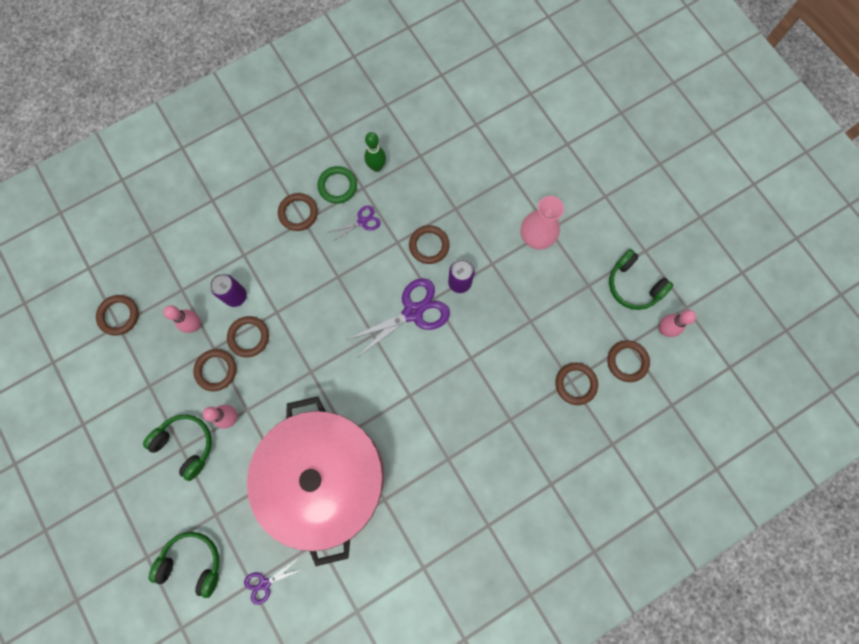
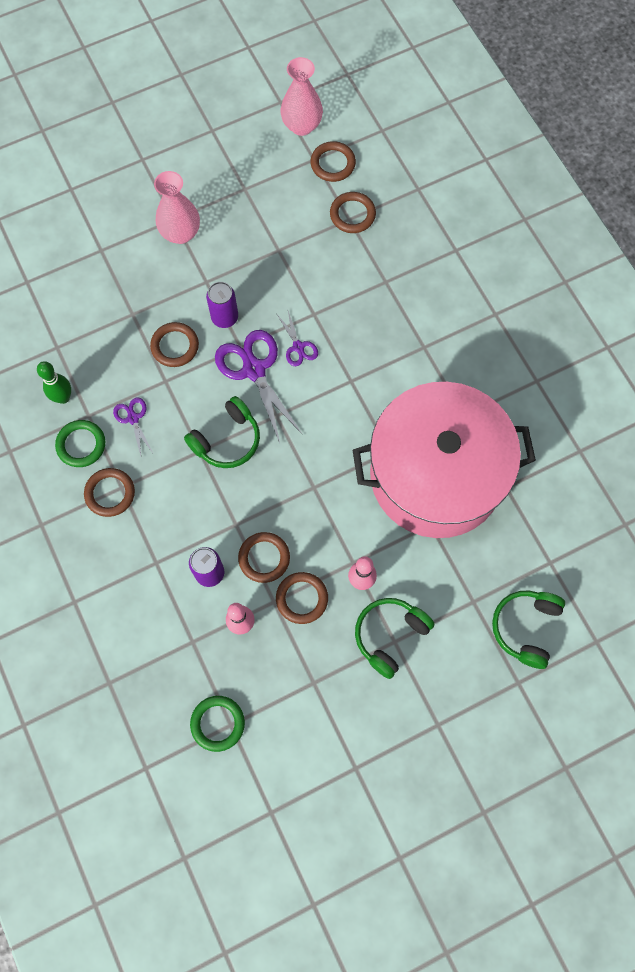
camera: 85 degrees left, 5 degrees down
(119, 315) = (217, 723): brown ring -> green ring
(264, 583) = (550, 547): purple scissors -> purple scissors (298, 347)
(633, 285) = (249, 146): green headphones -> green headphones (227, 440)
(663, 329) = (302, 126): pink bowling pin -> pink vase

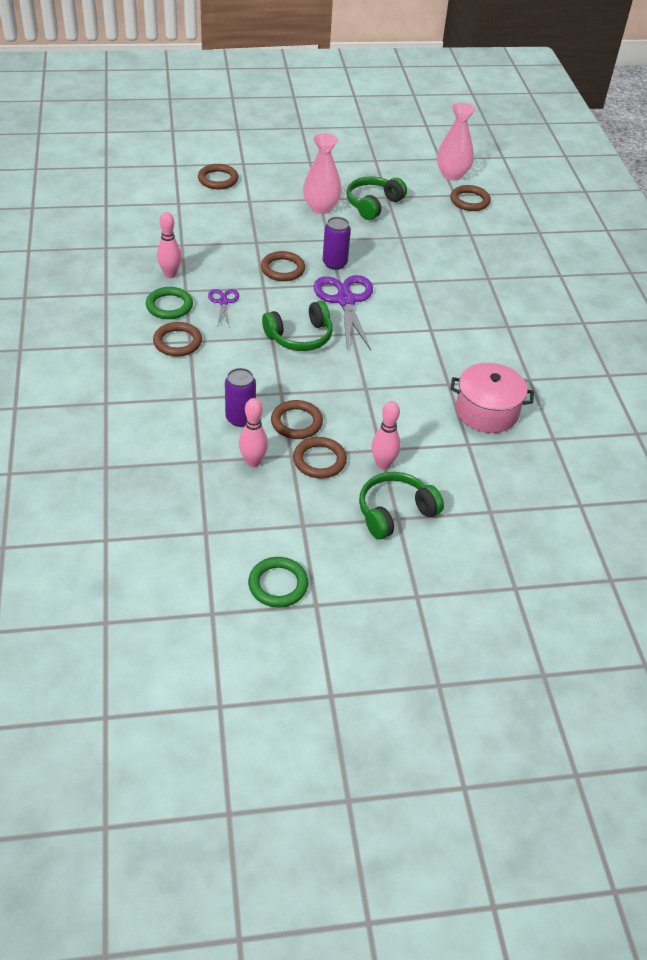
camera: 15 degrees right, 25 degrees down
(63, 397) = (170, 274): green bowling pin -> pink bowling pin
(217, 723) = (193, 527): green ring -> green ring (278, 585)
(298, 347) = (392, 297): purple scissors -> none
(352, 214) = (475, 232): brown ring -> brown ring (218, 179)
(436, 475) = (487, 411): pink pot -> pink pot, size x0.48
(526, 628) = (538, 547): green headphones -> green headphones (373, 204)

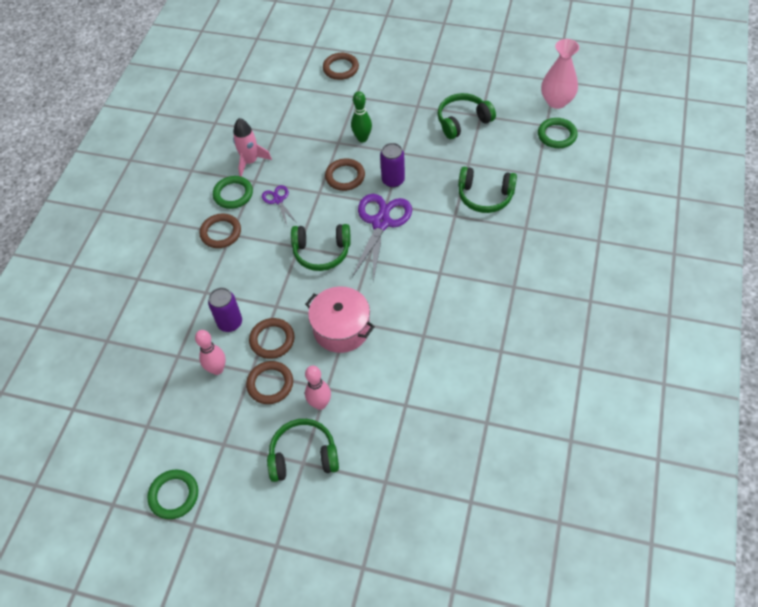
camera: 30 degrees right, 10 degrees up
(170, 274) = (250, 161): pink bowling pin -> pink rocket
(223, 302) = (278, 200): purple scissors -> purple scissors turned 45 degrees counterclockwise
(280, 234) = (362, 138): none -> green bowling pin
(321, 208) = (413, 116): pink vase -> none
(434, 260) = (485, 196): none -> green headphones
(469, 201) = (557, 135): brown ring -> green ring
(487, 411) = (441, 375): pink pot -> pink pot (341, 328)

